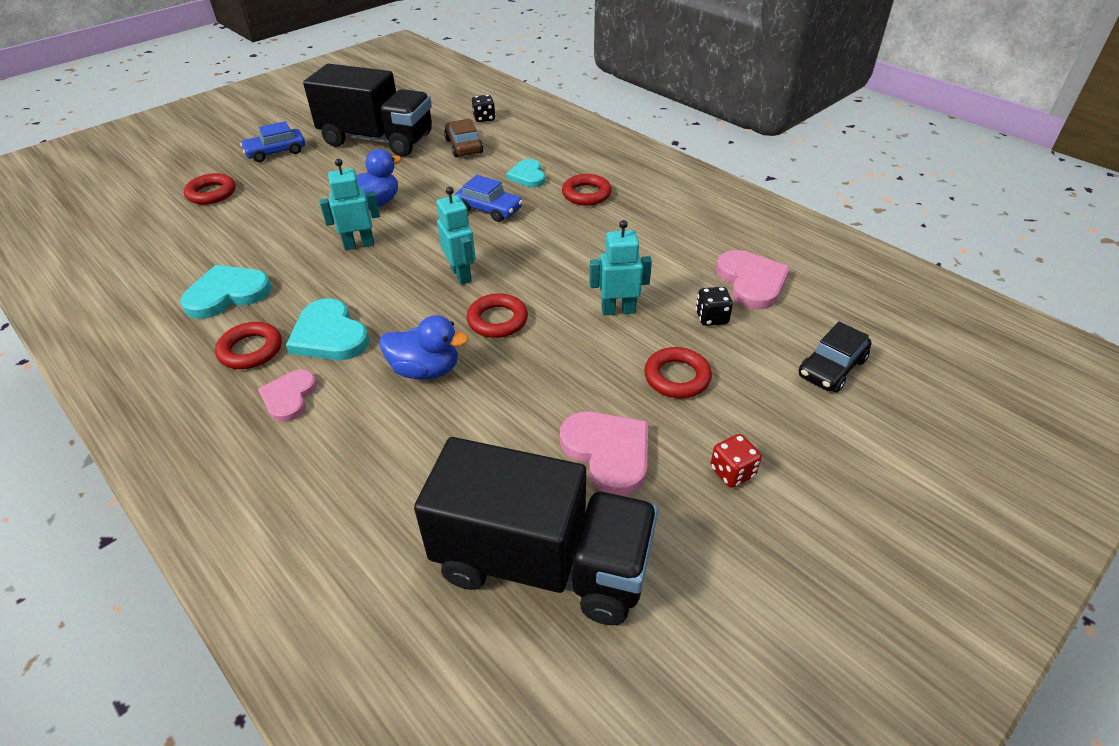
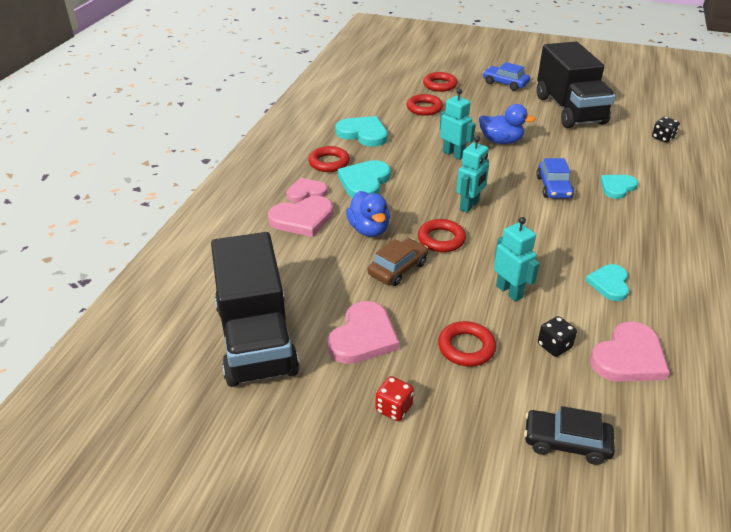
camera: 60 degrees right, 5 degrees down
(342, 423) = (302, 219): none -> pink heart
(464, 146) = (613, 145): brown car -> brown car (397, 269)
(586, 194) = (633, 224): red ring -> red ring (424, 108)
(654, 246) = (609, 284): none -> turquoise heart

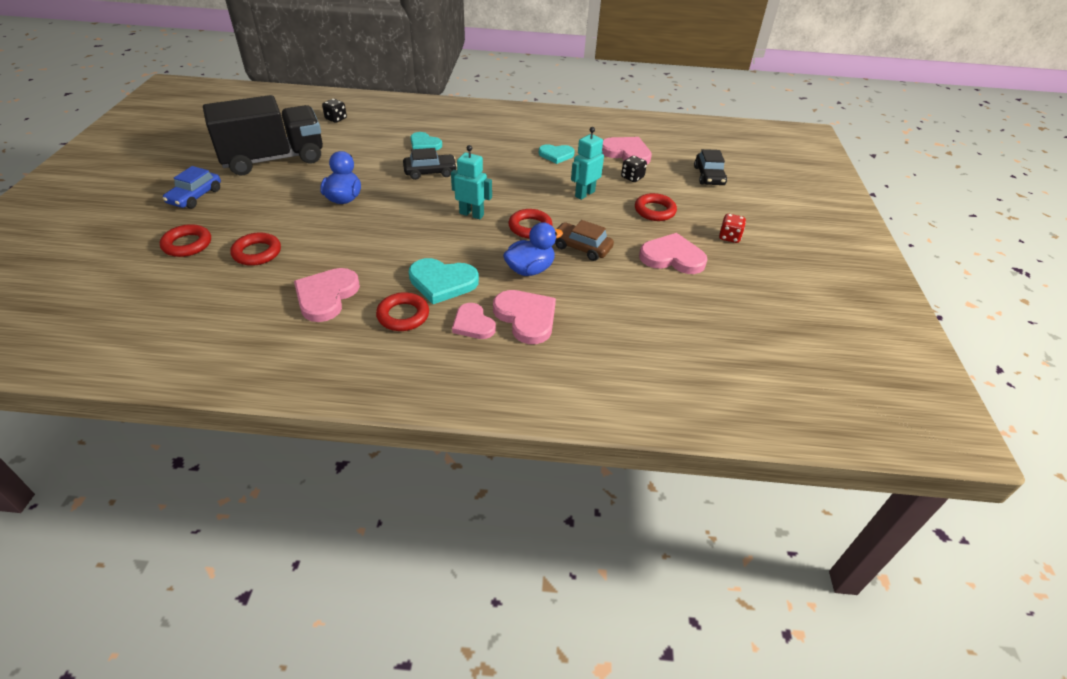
camera: 105 degrees left, 5 degrees up
(256, 339) = (710, 314): black truck -> none
(363, 134) = (326, 296): turquoise heart -> pink heart
(453, 154) = (374, 226): turquoise robot -> none
(553, 187) = (430, 172): blue car -> black car

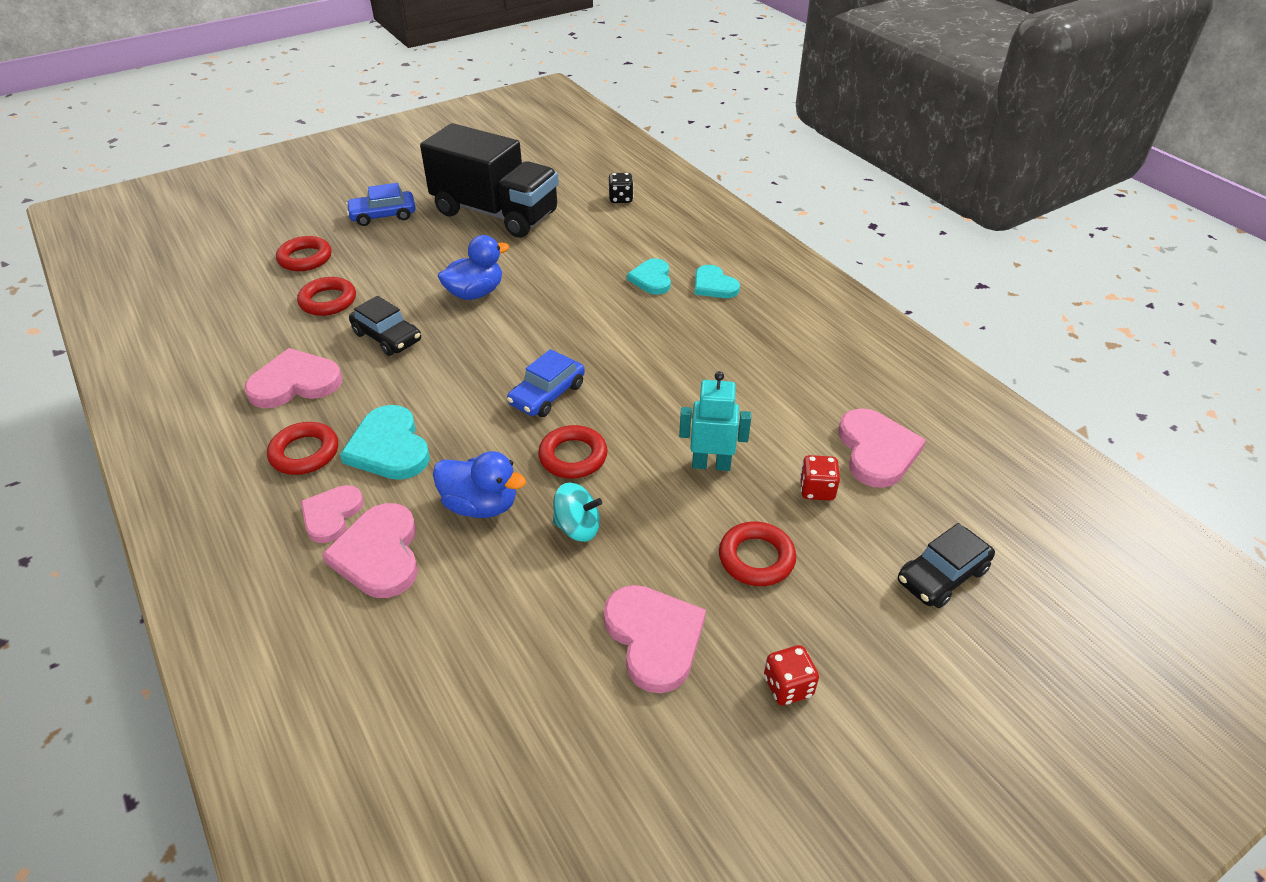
camera: 55 degrees right, 0 degrees up
(430, 172) = (598, 316): black car -> black car (387, 337)
(471, 214) = (547, 394): turquoise robot -> blue car
(526, 317) = (379, 554): pink heart -> pink heart turned 150 degrees clockwise
(556, 155) = (774, 388): turquoise heart -> turquoise heart (714, 285)
(581, 247) = (577, 527): brown car -> turquoise spinning top
(632, 177) = (817, 490): black dice -> red dice

